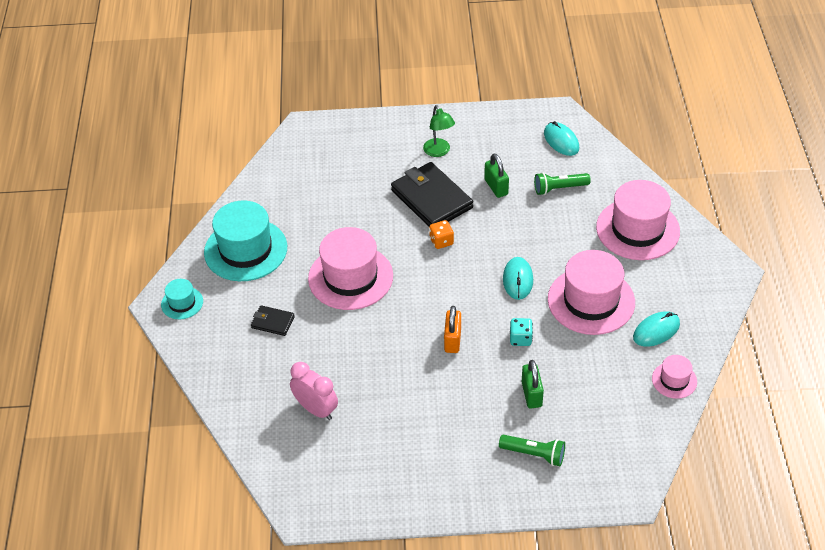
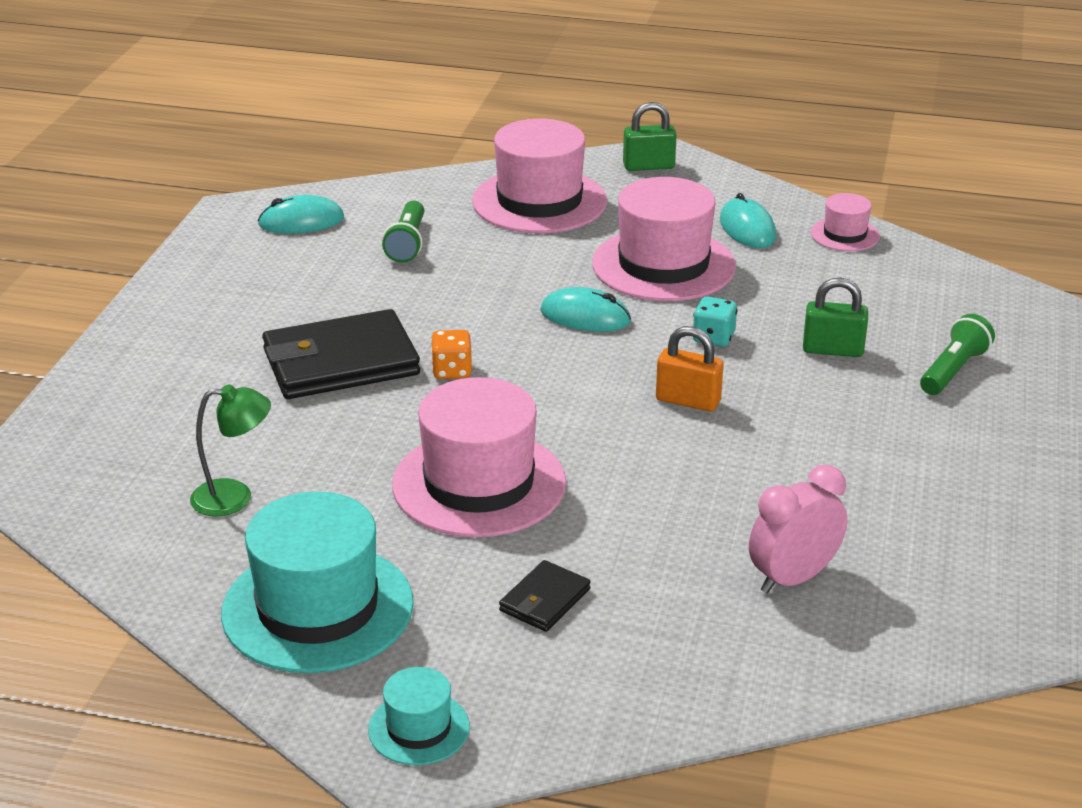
camera: 75 degrees left, 15 degrees down
(439, 152) = (227, 334): green lamp -> green lamp (235, 497)
(496, 187) = (360, 296): green padlock -> green padlock (648, 166)

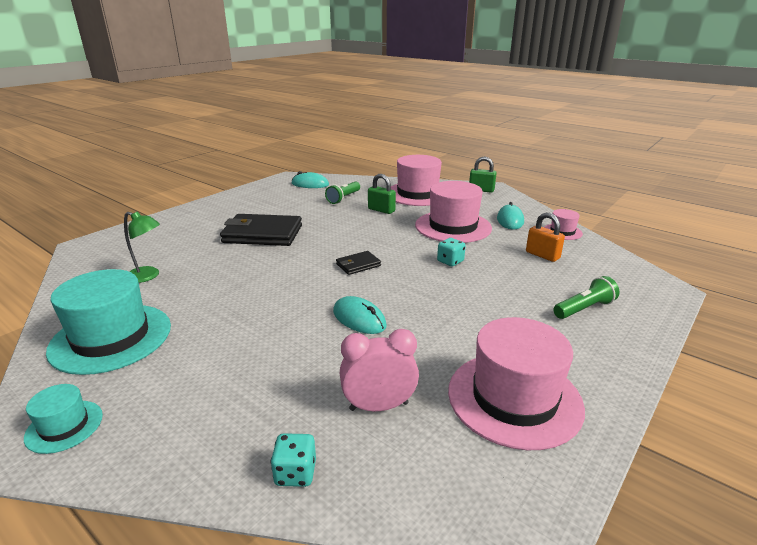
camera: 25 degrees right, 5 degrees down
(452, 371) = (306, 248): orange dice -> none
(479, 483) = (260, 299): pink hat -> pink hat (514, 398)
(544, 600) = (221, 371): black wallet -> black wallet (358, 265)
(585, 316) = (393, 239): turquoise mouse -> turquoise mouse (359, 318)
(688, 401) = (408, 287): orange padlock -> orange padlock (542, 255)
(765, 677) = (295, 473): none -> turquoise dice
(832, 350) = (514, 281): green padlock -> green padlock (381, 210)

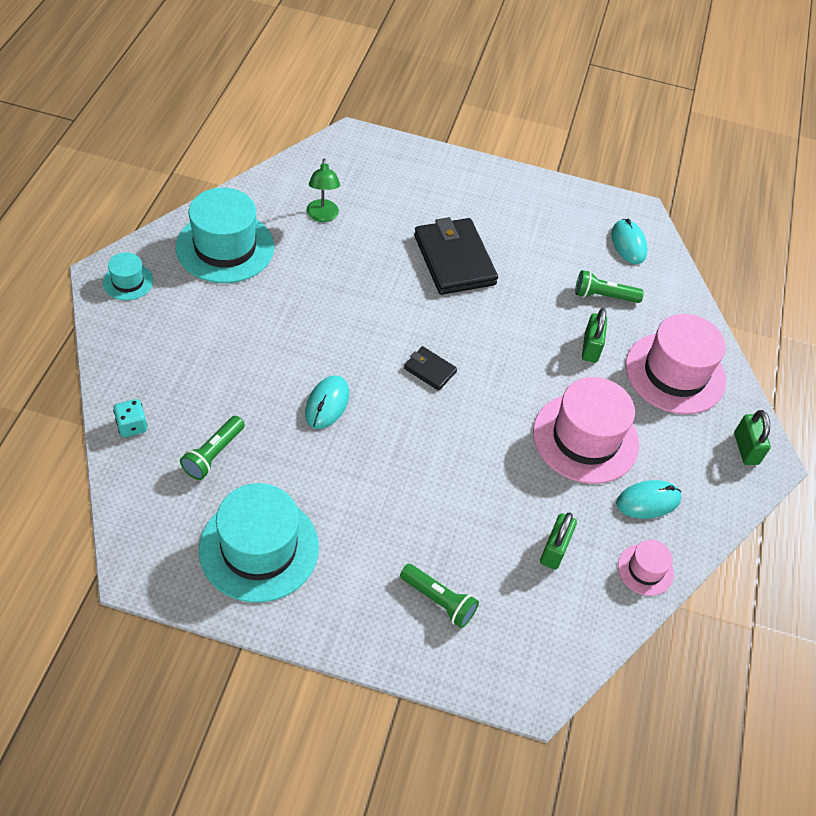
camera: 60 degrees right, 25 degrees up
(379, 406) = (213, 454): pink clock -> green flashlight
(450, 261) = (484, 454): turquoise dice -> none
(514, 398) = (259, 548): pink hat -> turquoise hat
(542, 255) = (554, 550): orange padlock -> green padlock

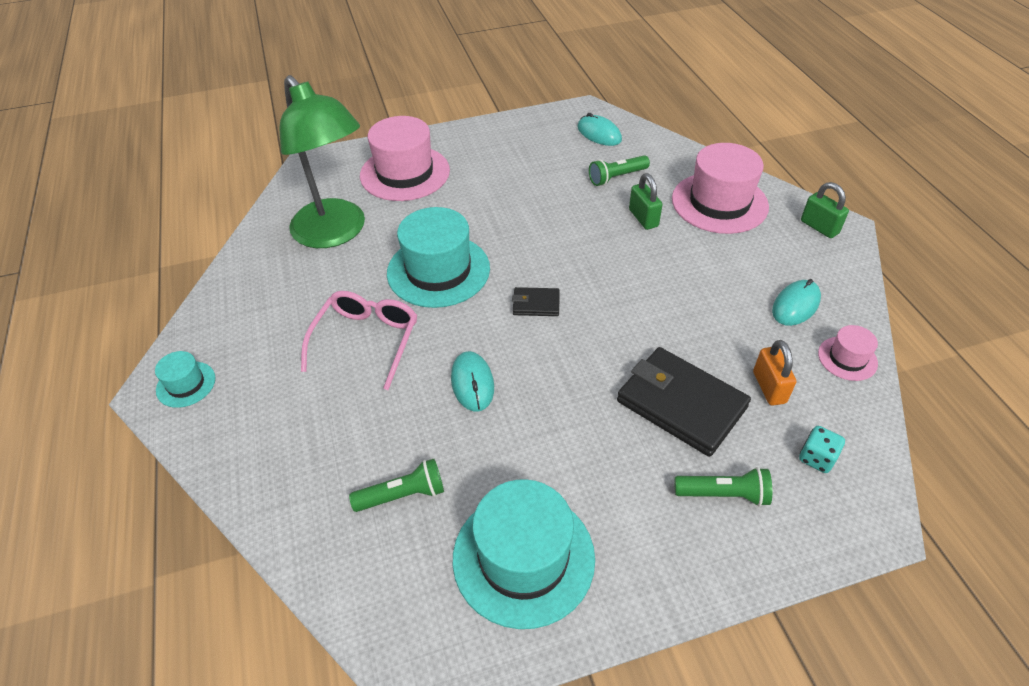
camera: 25 degrees left, 5 degrees down
(132, 426) = (295, 520): turquoise dice -> turquoise dice (816, 458)
(213, 454) = (403, 495): green flashlight -> green flashlight turned 105 degrees counterclockwise
(225, 247) = (263, 303): turquoise hat -> turquoise hat (438, 270)
(276, 323) = (366, 340): none -> pink glasses
(322, 216) = (336, 233): green lamp -> green lamp, size x2.25
(454, 260) = (478, 210): black wallet -> black wallet (681, 404)
(554, 550) = (769, 387): green padlock -> orange padlock
(585, 438) = (705, 285): pink hat -> pink hat (405, 173)

